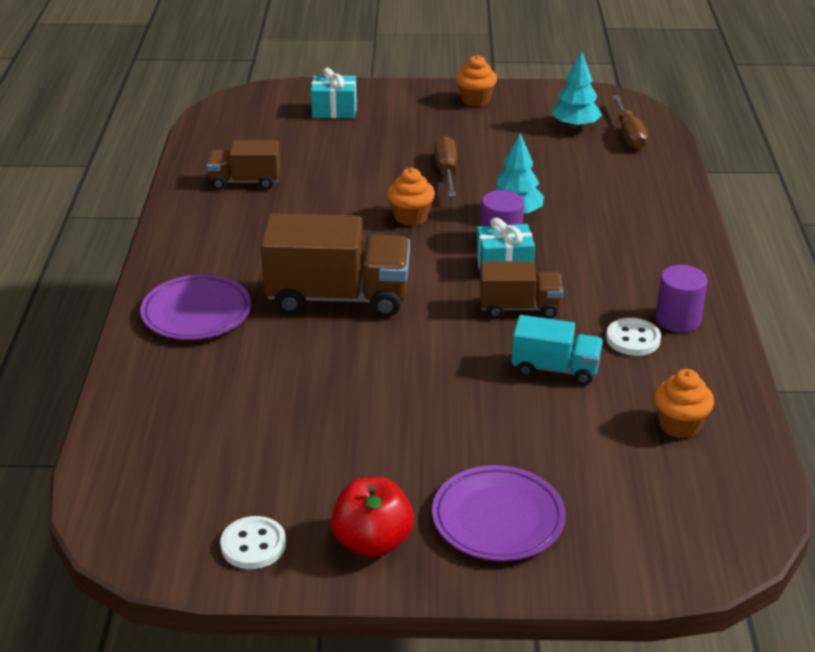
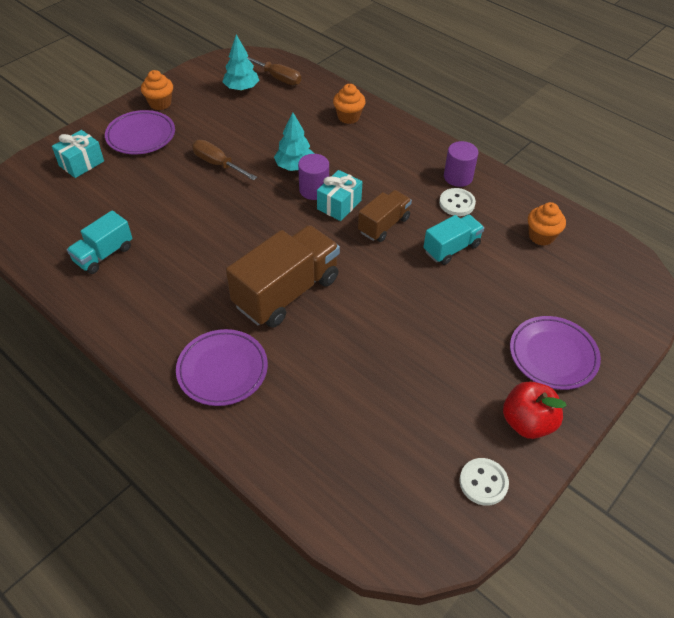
camera: 50 degrees left, 15 degrees up
(245, 181) = (104, 254): brown truck -> turquoise truck
(410, 217) = (244, 208): orange cupcake -> orange cupcake (348, 117)
(416, 116) = (141, 136): none -> purple plate

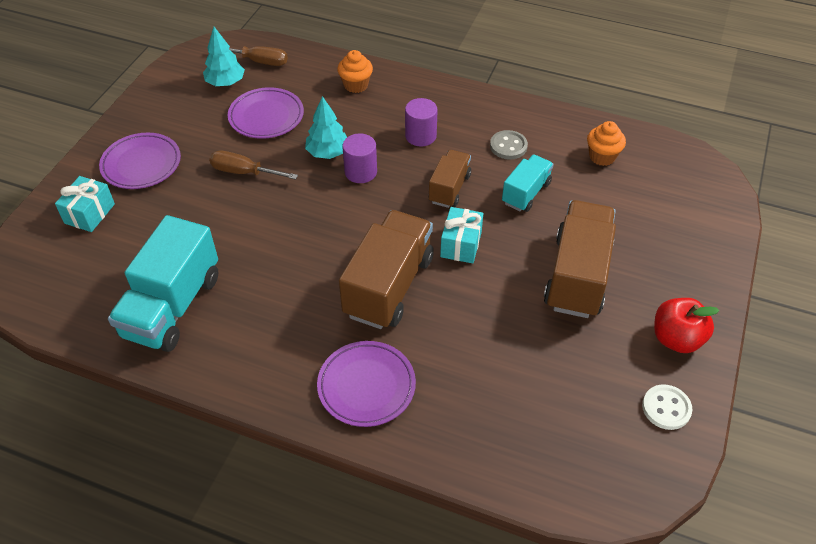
camera: 20 degrees left, 0 degrees up
(104, 254) = (172, 306): turquoise truck -> turquoise truck, size x1.77
(160, 103) = (143, 122): orange cupcake -> none
(339, 205) = (394, 180): turquoise gift -> turquoise gift (461, 244)
(457, 203) = (508, 146): white button -> grey button
(458, 177) = (496, 119): purple cylinder -> purple cylinder (420, 136)
(461, 335) = (577, 275): none -> brown truck
(553, 355) = (668, 268): purple plate -> purple plate (266, 117)

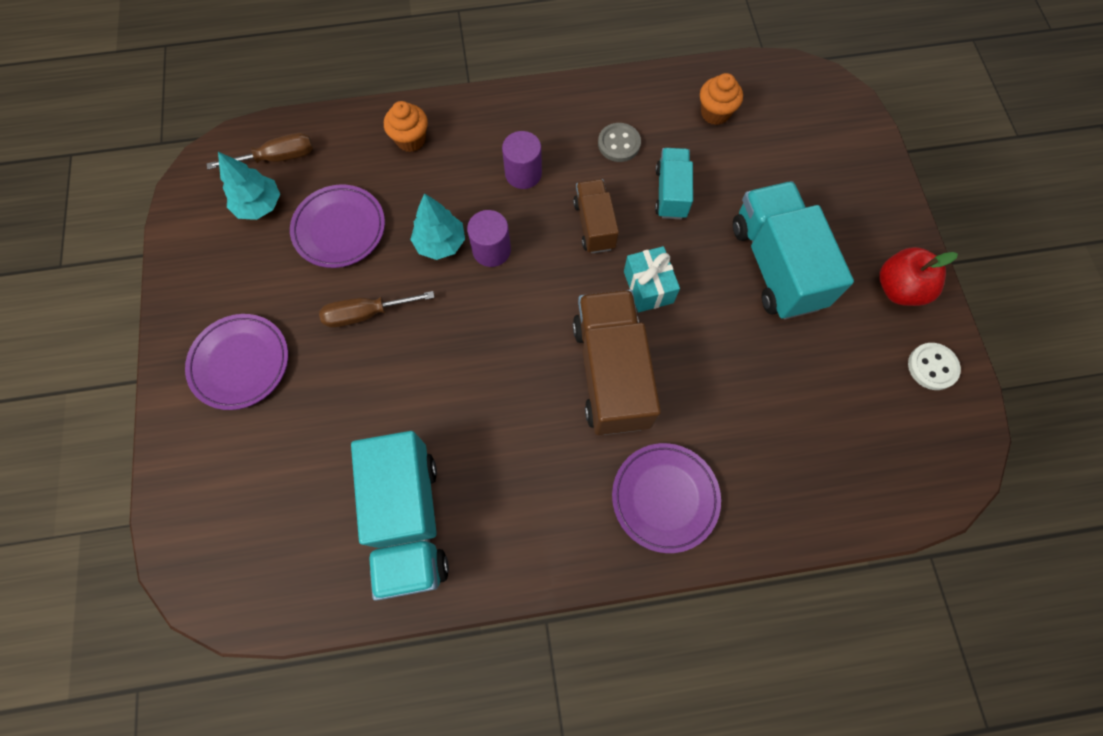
camera: 30 degrees left, 20 degrees up
(89, 213) = (228, 458): turquoise gift -> none
(577, 275) = (775, 265): brown truck -> turquoise truck

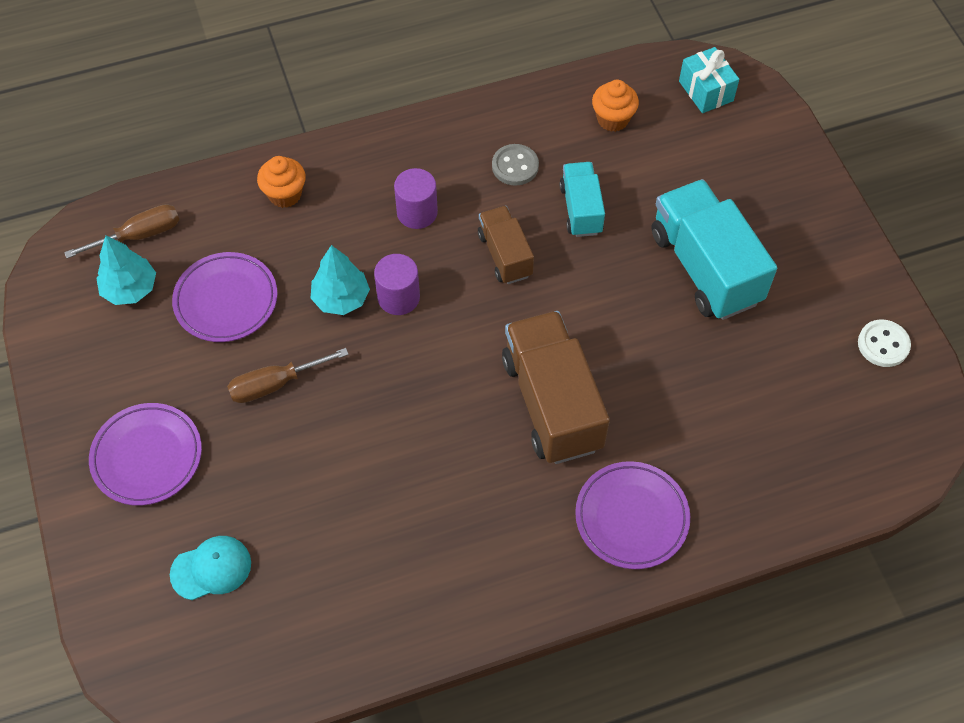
camera: 10 degrees left, 10 degrees down
(273, 479) = (211, 568): none -> turquoise cap
(408, 520) = (366, 585): turquoise truck -> none
(648, 287) = (575, 310): turquoise gift -> turquoise gift (706, 91)
(899, 288) = (836, 271): red apple -> none

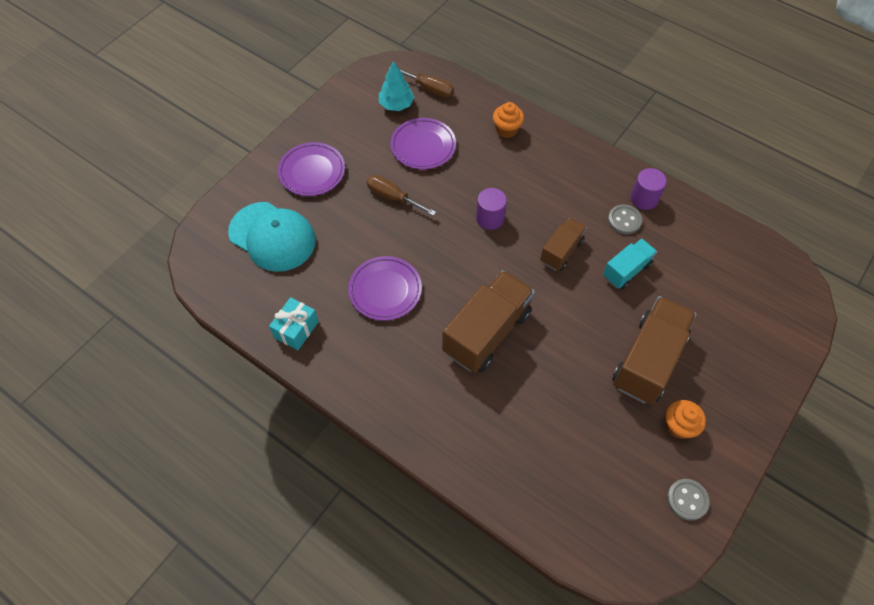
camera: 55 degrees right, 0 degrees up
(211, 568) = (272, 236): turquoise cap -> turquoise cap, size x1.89
(341, 298) = (466, 193): turquoise tree -> none
(417, 212) = (550, 193): purple cylinder -> purple cylinder (644, 199)
(612, 119) = (705, 249): orange cupcake -> orange cupcake (679, 426)
(631, 517) = (447, 418): purple plate -> purple plate (385, 290)
(705, 267) = (648, 360): turquoise truck -> brown truck
(706, 91) = (777, 286): turquoise gift -> turquoise gift (296, 329)
(883, 344) = (687, 500): white button -> grey button

